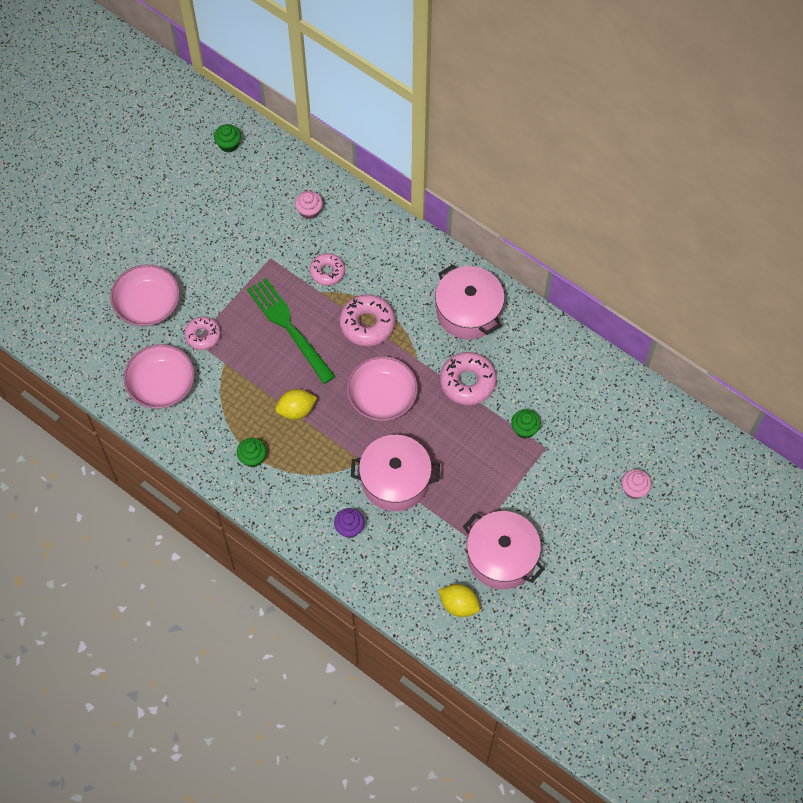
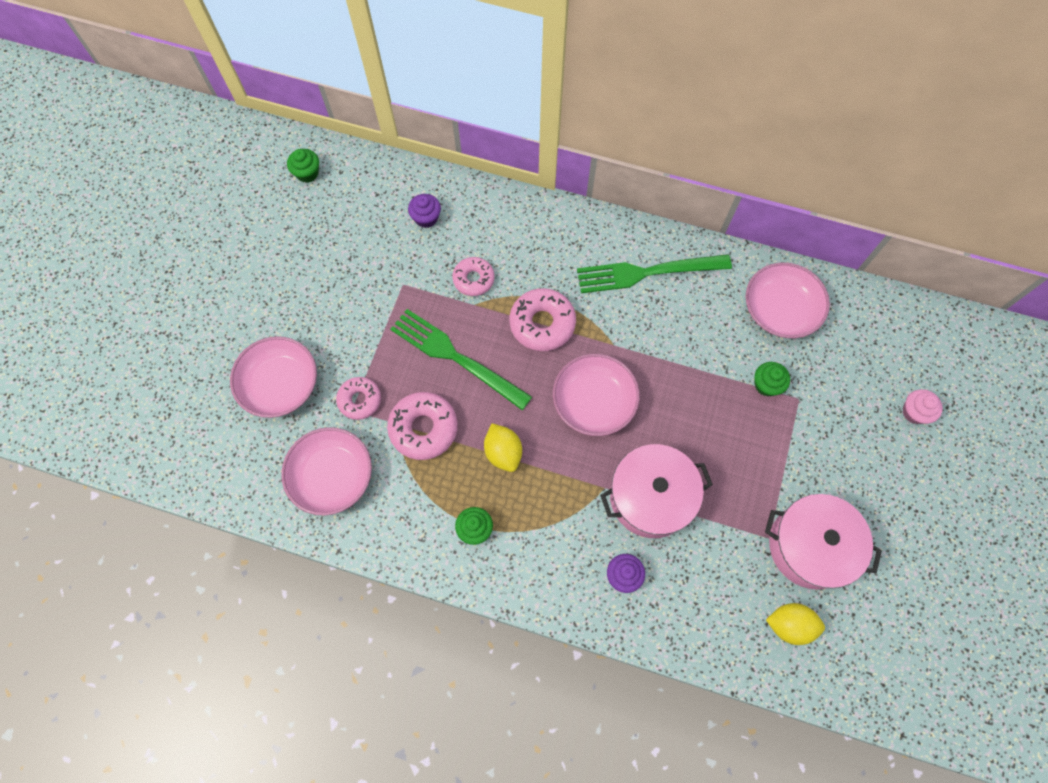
camera: 20 degrees left, 5 degrees up
(296, 410) = (503, 452): yellow lemon -> yellow lemon turned 75 degrees counterclockwise
(309, 211) = (426, 218): pink cupcake -> purple cupcake
(467, 382) = (681, 352): pink donut -> pink donut (423, 428)
(468, 311) = (646, 273): pink pot -> green fork
(564, 375) = (780, 309): none -> pink bowl

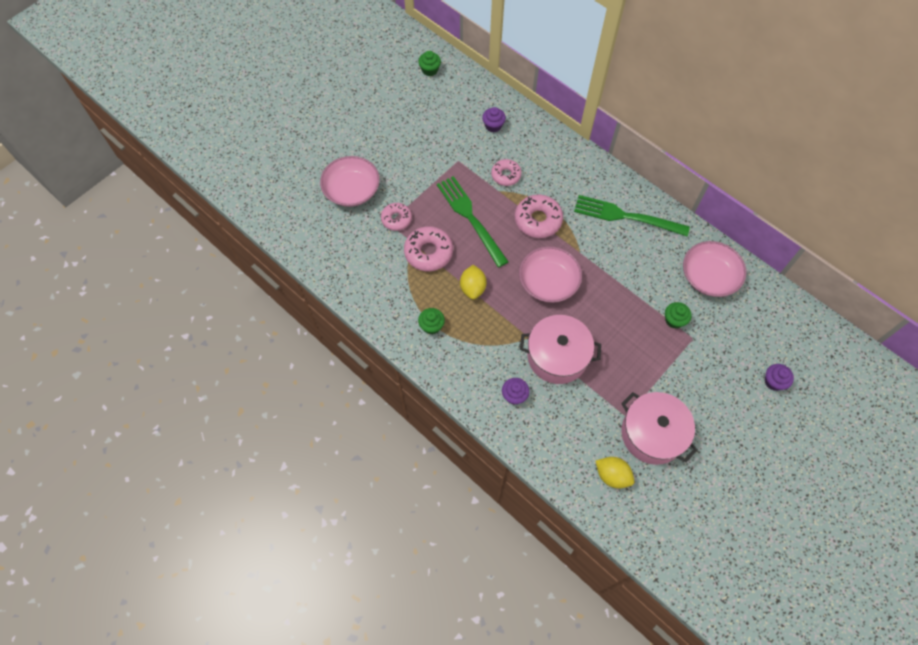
camera: 25 degrees right, 5 degrees down
(332, 476) = (357, 257): pink bowl -> none
(914, 412) = (773, 381): pink cupcake -> purple cupcake

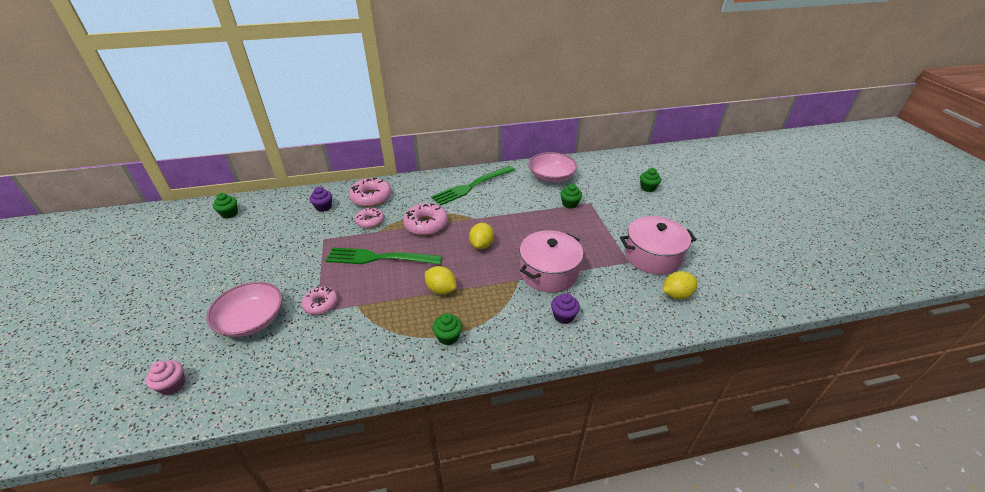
camera: 55 degrees left, 25 degrees down
(279, 197) = (172, 385): none -> pink cupcake
(428, 252) = (377, 300): pink donut -> pink donut (371, 197)
(548, 282) = (481, 245): pink bowl -> yellow lemon
(773, 381) = (648, 188): purple cupcake -> green cupcake

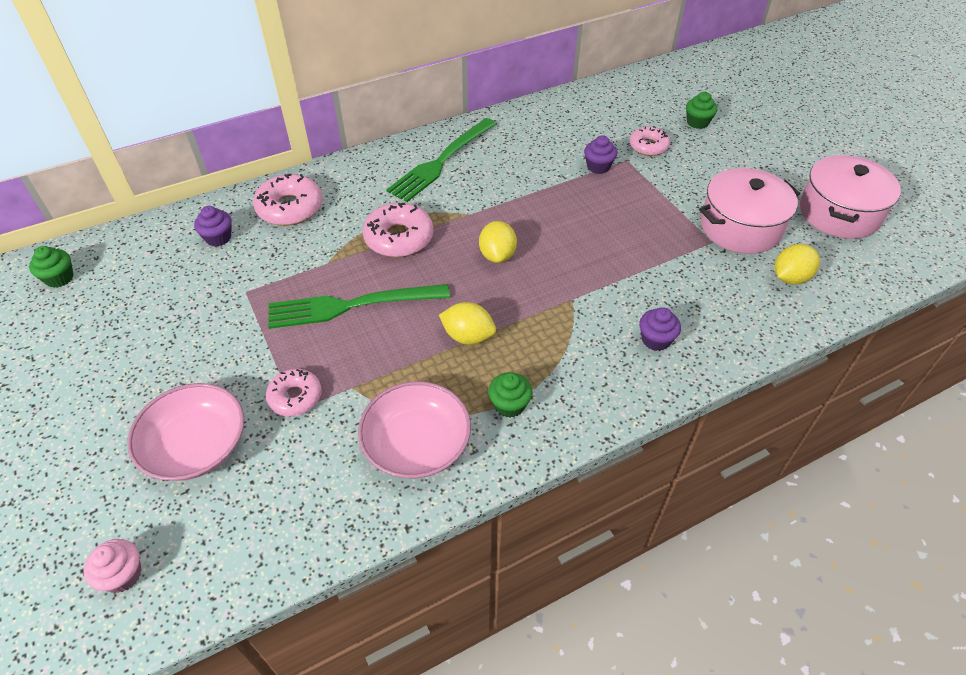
camera: 15 degrees left, 10 degrees up
(370, 221) = (308, 248): pink donut -> pink donut (648, 146)
(549, 272) = (610, 279): pink pot -> pink pot (839, 213)
(551, 176) = (554, 126): pink bowl -> pink bowl (416, 444)
(569, 204) = (598, 167): green cupcake -> purple cupcake

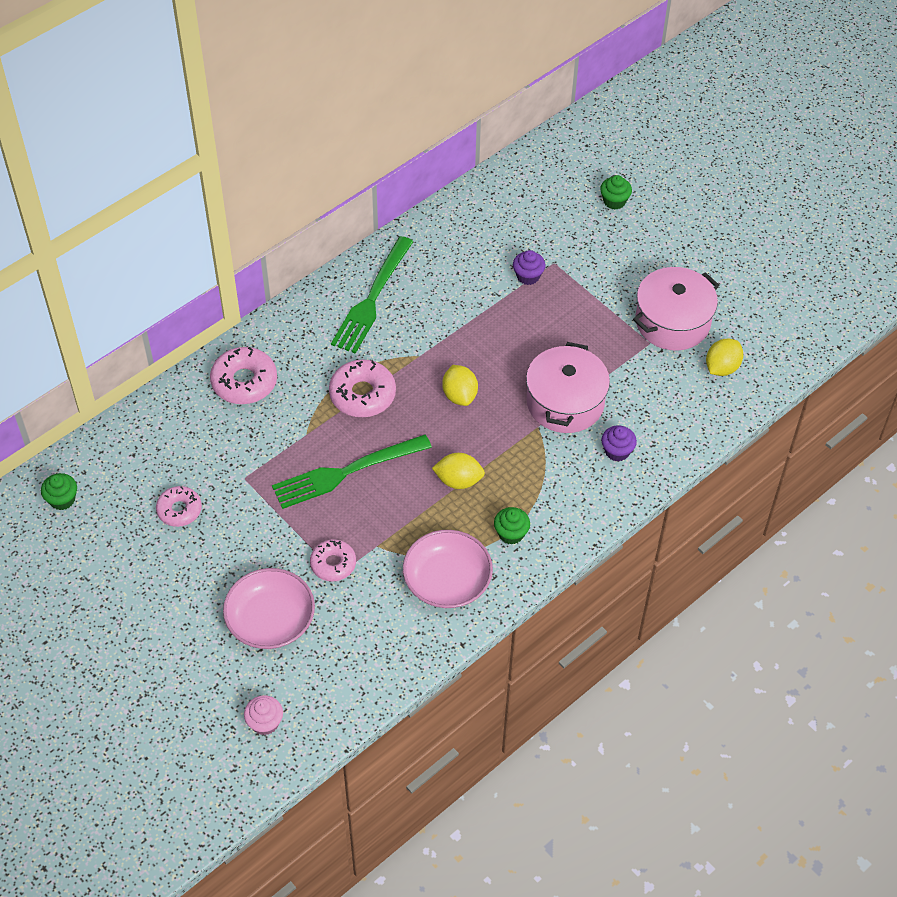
camera: 15 degrees left, 5 degrees up
(218, 238) = (190, 428): purple cupcake -> none
(648, 146) = (571, 241): pink donut -> pink donut (179, 510)
(839, 213) = (759, 289): pink pot -> pink pot (565, 402)

